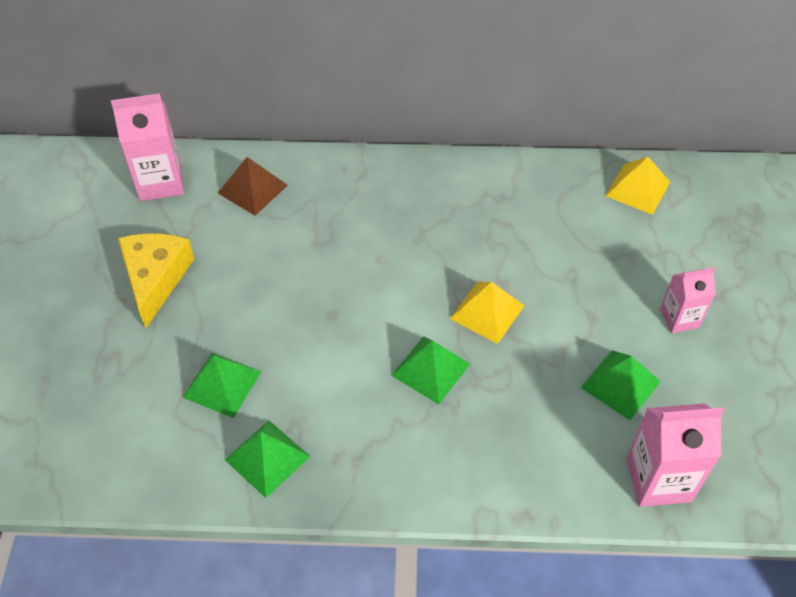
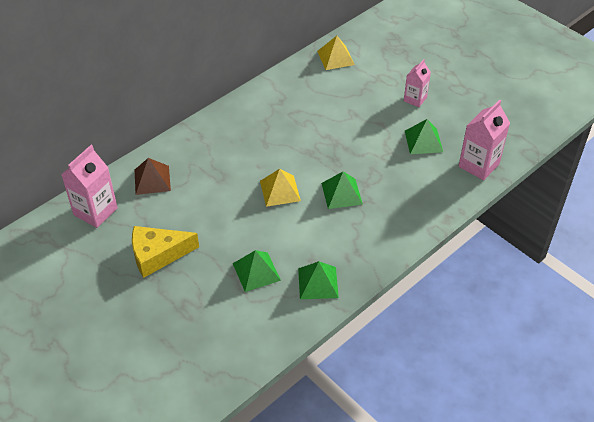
camera: 45 degrees left, 5 degrees down
(155, 279) = (158, 255): yellow cheese -> yellow cheese turned 60 degrees counterclockwise
(487, 312) = (336, 153): yellow pyramid -> yellow pyramid (280, 190)

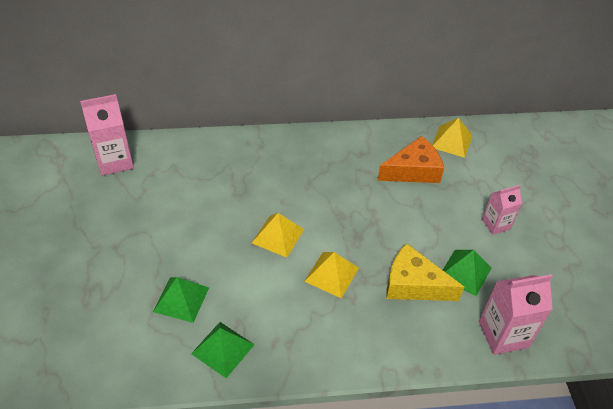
camera: 35 degrees right, 0 degrees up
(152, 180) = (183, 161): brown pyramid -> none
(158, 255) = (120, 229): yellow cheese -> yellow cheese (413, 284)
(329, 93) = (413, 170): none -> orange cheese
(341, 193) = (331, 274): green pyramid -> yellow pyramid

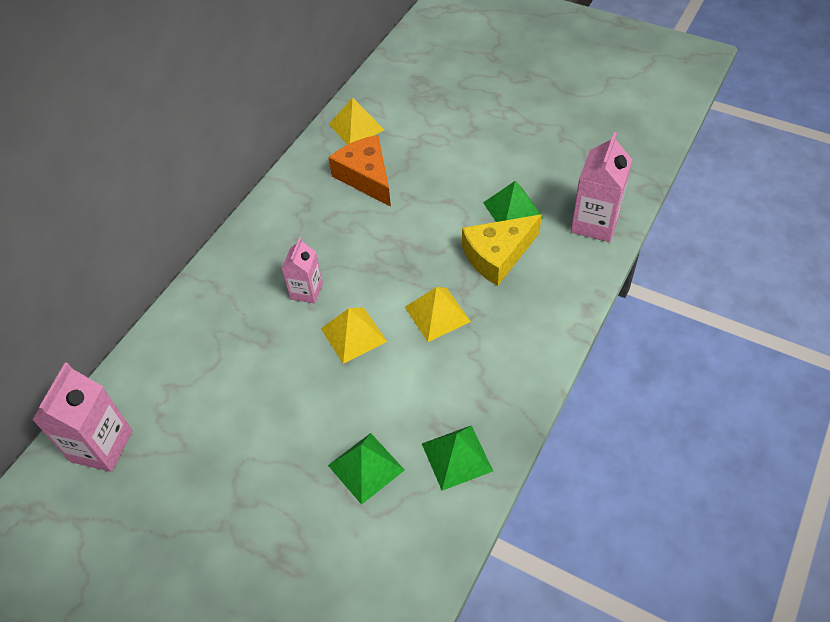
camera: 50 degrees left, 5 degrees up
(413, 170) = (366, 177): orange cheese -> orange cheese turned 45 degrees counterclockwise
(496, 224) = (479, 156): pink carton -> pink carton (306, 291)

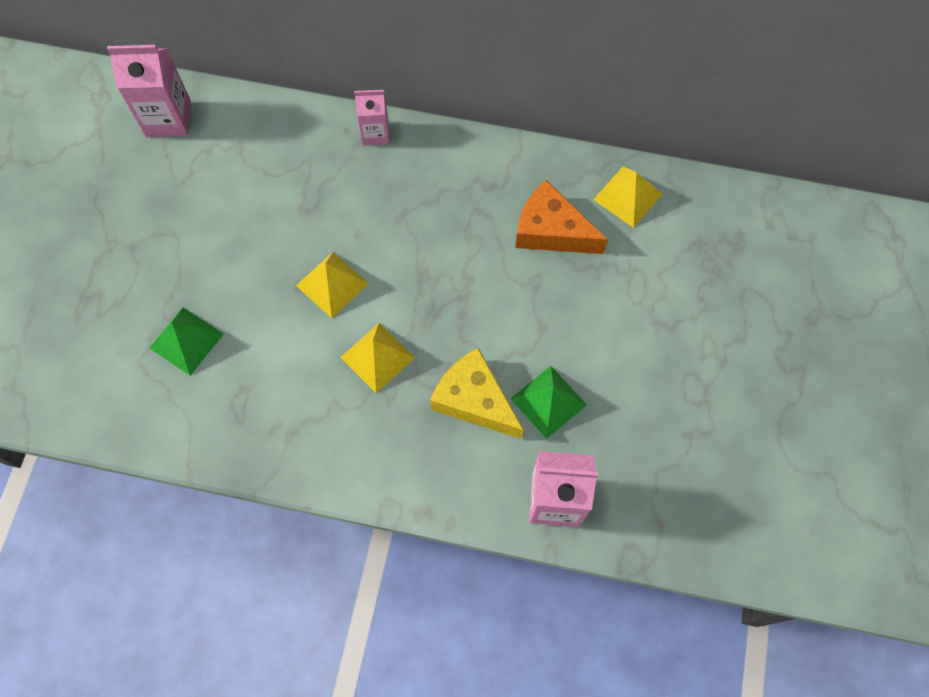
camera: 70 degrees right, 15 degrees up
(306, 291) = (375, 223): pink carton -> pink carton (375, 133)
(366, 177) = (551, 231): orange cheese -> orange cheese turned 105 degrees counterclockwise
(457, 457) = (212, 419): green pyramid -> none

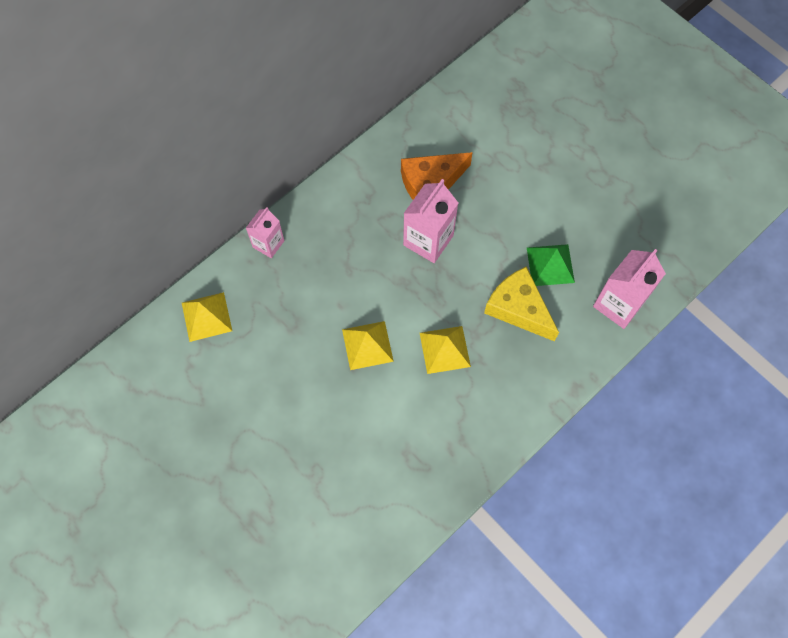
camera: 55 degrees left, 0 degrees up
(168, 119) = (138, 378): pink carton -> pink carton (428, 240)
(186, 340) = (339, 471): green pyramid -> none
(474, 400) = (518, 308): yellow cheese -> yellow cheese turned 60 degrees clockwise
(628, 196) = (440, 123): yellow pyramid -> yellow pyramid (207, 316)

